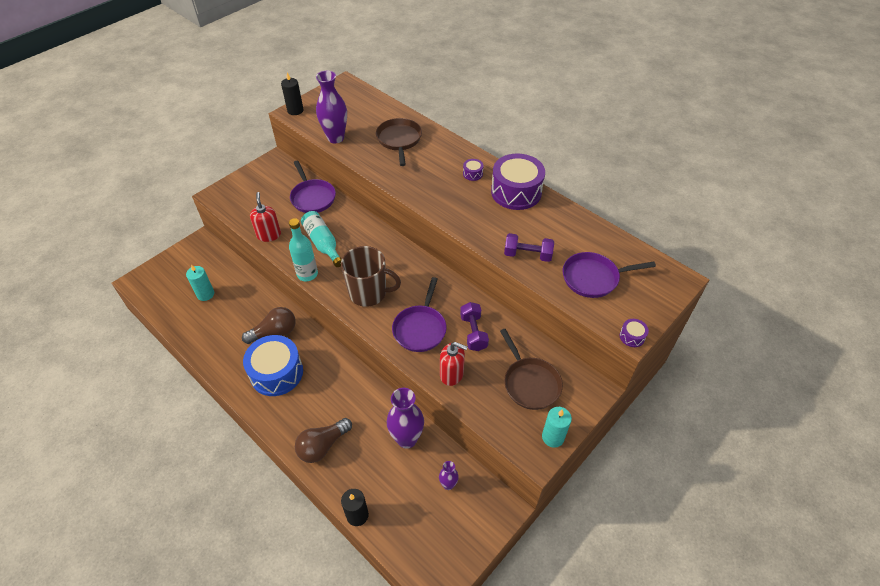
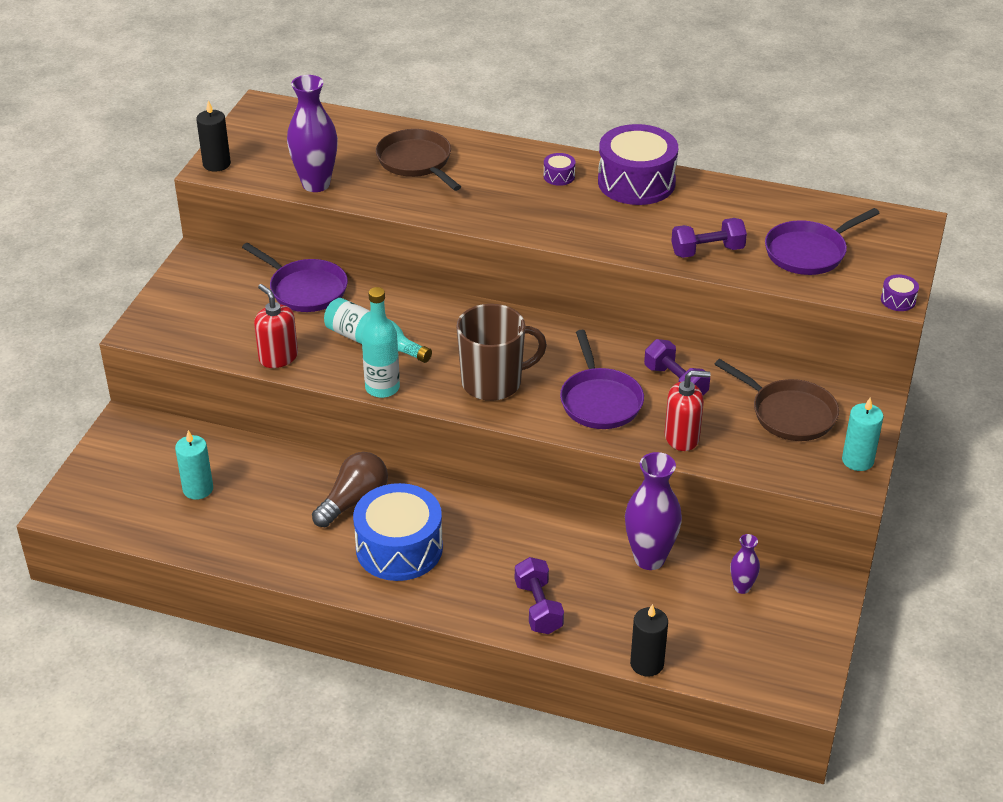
camera: 25 degrees left, 10 degrees down
(323, 446) = (538, 607): brown light bulb -> purple dumbbell

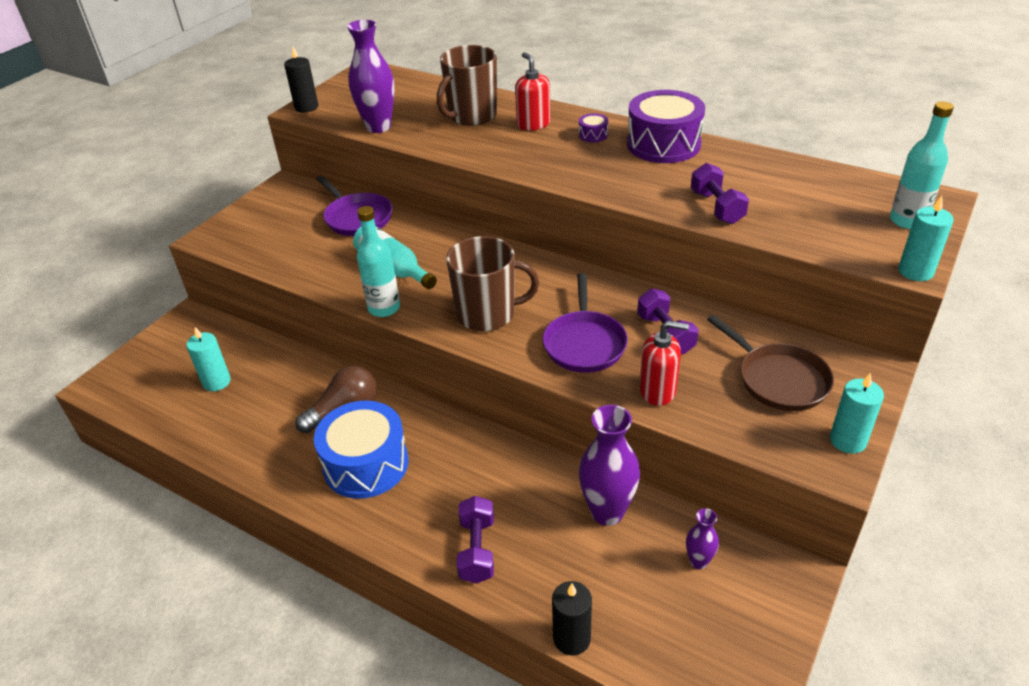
camera: 15 degrees right, 0 degrees up
(278, 357) = (306, 271): red soap dispenser -> red soap dispenser (533, 124)
(416, 162) = (471, 116): brown pan -> brown mug
(707, 251) = (717, 207): purple dumbbell -> purple dumbbell turned 75 degrees clockwise
(809, 252) = (823, 217): purple pan -> none
(886, 249) = (907, 220): none -> turquoise bottle
(898, 300) = (915, 271): purple drum -> turquoise candle

